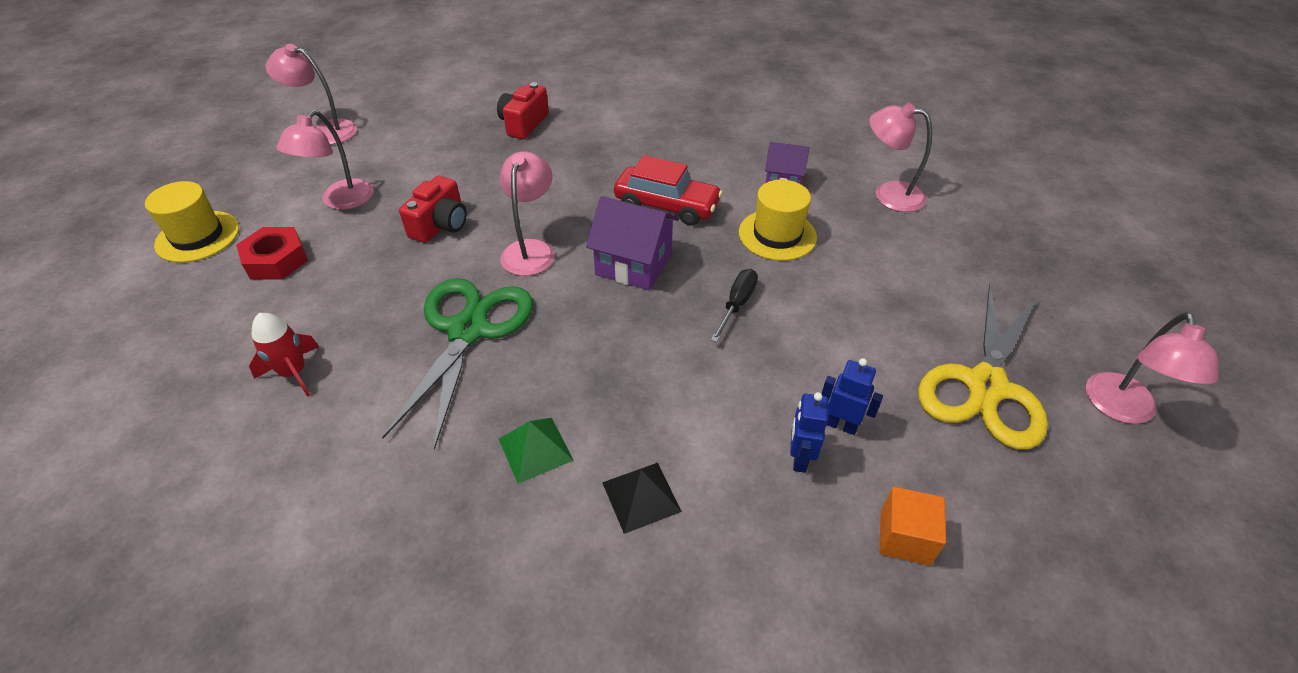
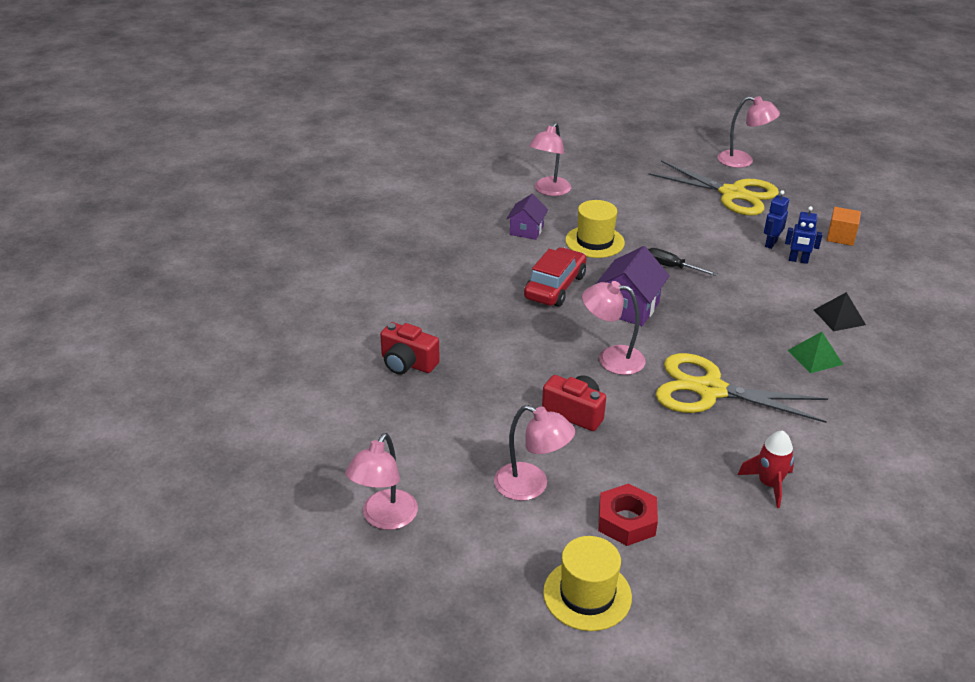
camera: 85 degrees left, 10 degrees down
(468, 330) = (710, 390): green scissors -> yellow scissors

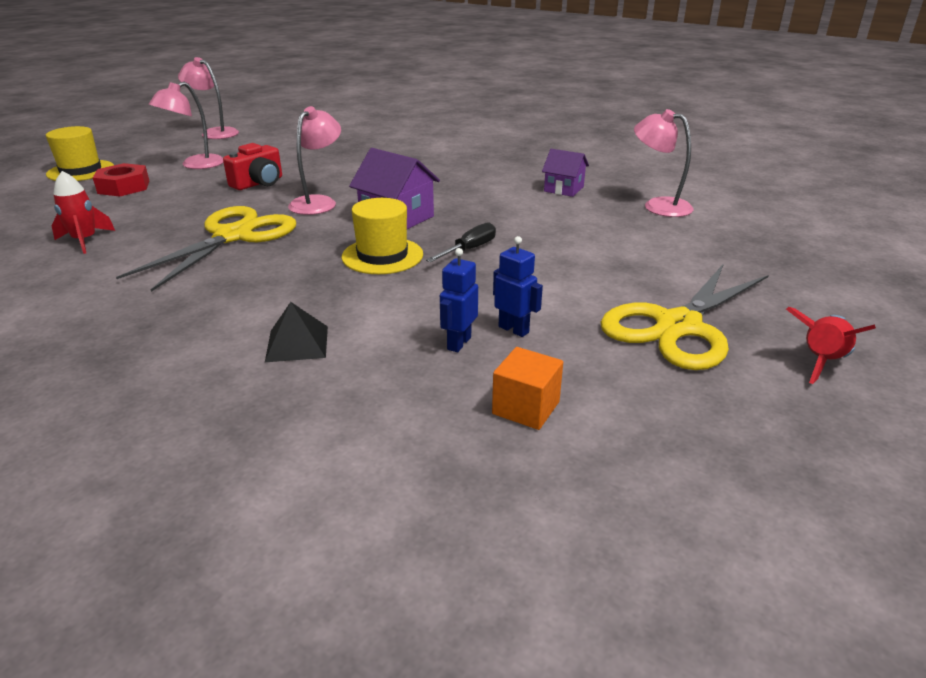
camera: 100 degrees right, 5 degrees down
(407, 363) = (366, 142): red camera -> none
(555, 287) = (450, 192): red car -> none
(594, 241) = (536, 216): yellow hat -> yellow hat (382, 256)
(743, 161) = (820, 361): pink lamp -> red rocket
(815, 357) = (231, 304): green pyramid -> none

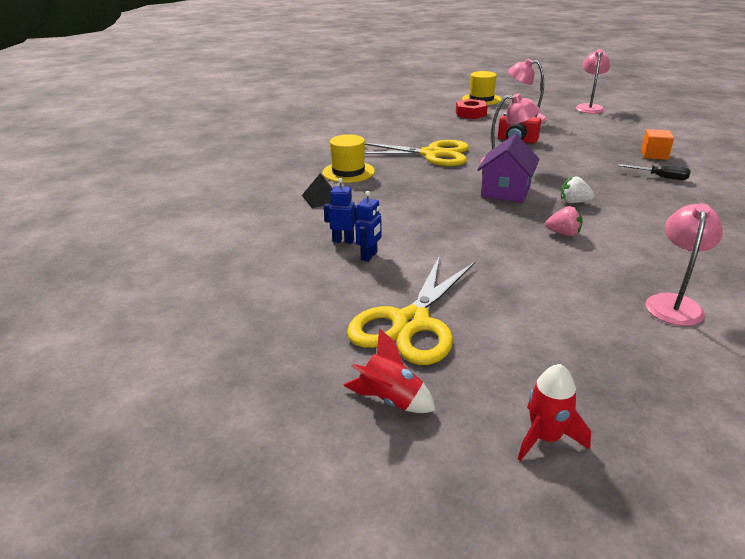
camera: 75 degrees right, 0 degrees up
(85, 241) = (397, 126): red rocket -> red rocket (545, 437)
(382, 256) = (441, 198): yellow hat -> yellow hat (348, 172)
(452, 195) = (574, 202): none -> white strawberry
(469, 249) = (477, 224): black screwdriver -> black screwdriver (660, 177)
(518, 214) = (563, 233): none -> pink strawberry
(526, 408) = (283, 271): orange cube -> orange cube (654, 155)
(563, 189) = (652, 247): purple house -> none
(678, 326) = (411, 323): yellow scissors -> yellow scissors turned 90 degrees counterclockwise

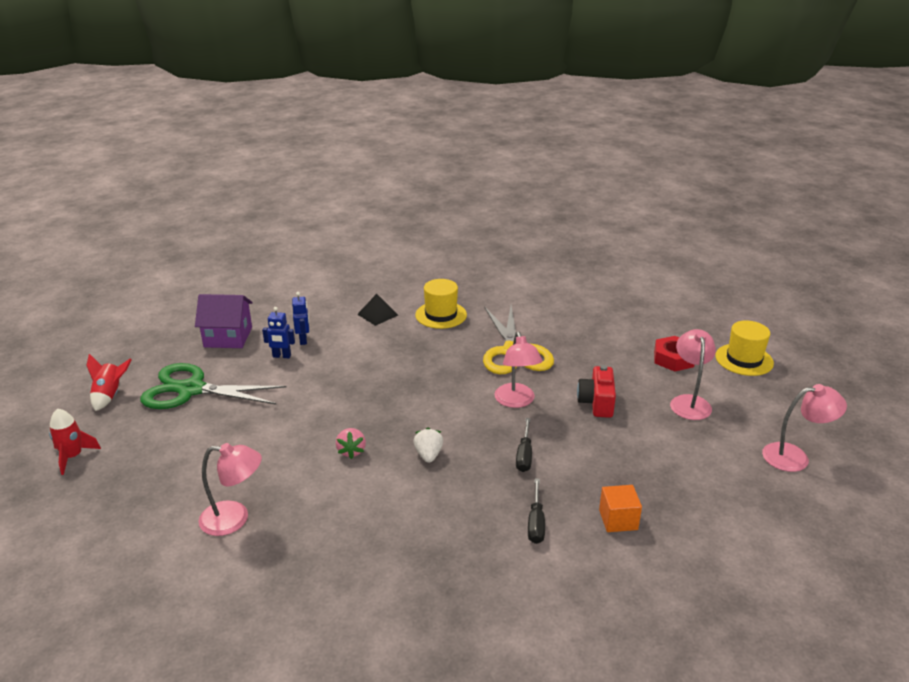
camera: 70 degrees right, 0 degrees up
(411, 323) = (191, 390): yellow scissors -> green scissors
(505, 191) = (437, 408): purple house -> purple house (228, 337)
(579, 170) = (524, 455): none -> black screwdriver

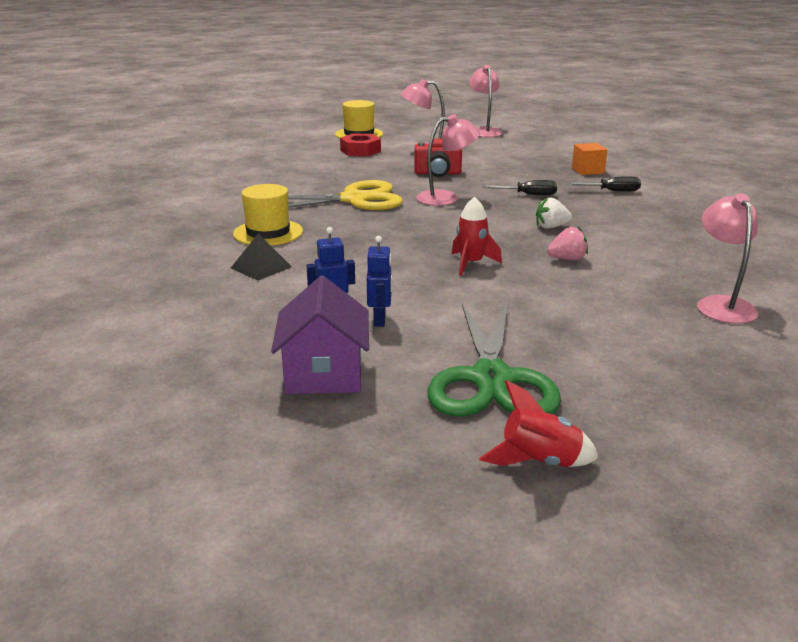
camera: 95 degrees left, 5 degrees down
(73, 457) = (718, 453): red rocket -> red rocket (471, 264)

